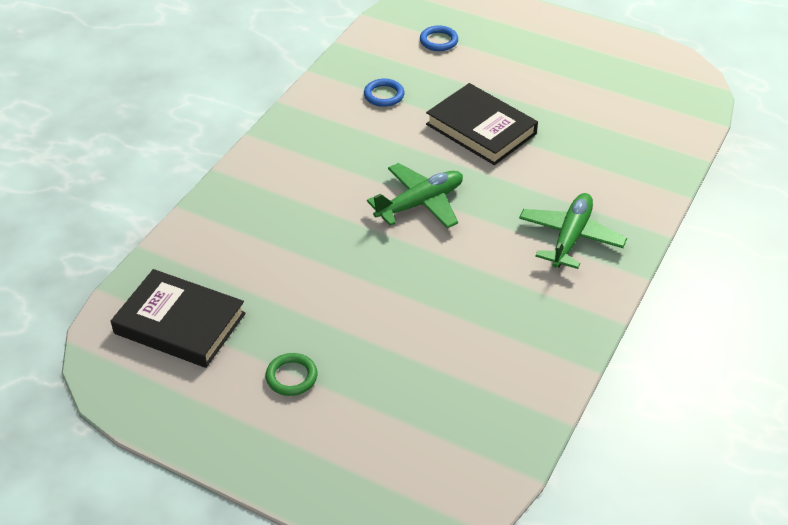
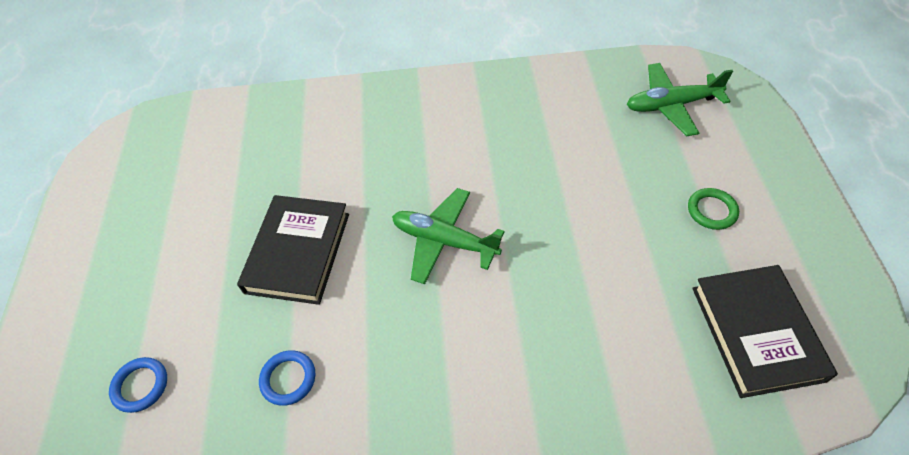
camera: 120 degrees left, 10 degrees up
(570, 237) = (407, 123): green plane -> green plane (671, 105)

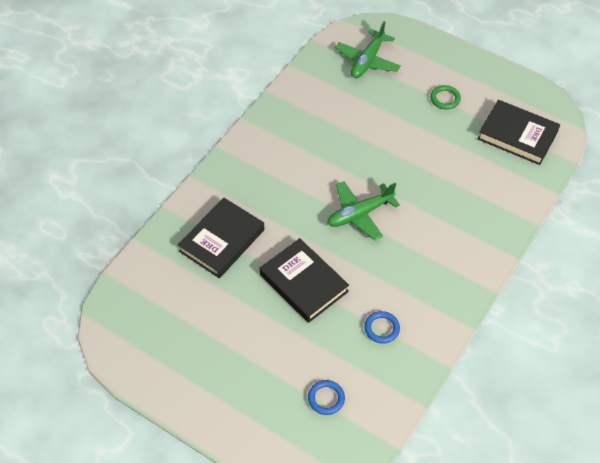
camera: 55 degrees left, 0 degrees up
(299, 147) = (222, 240): none -> black book

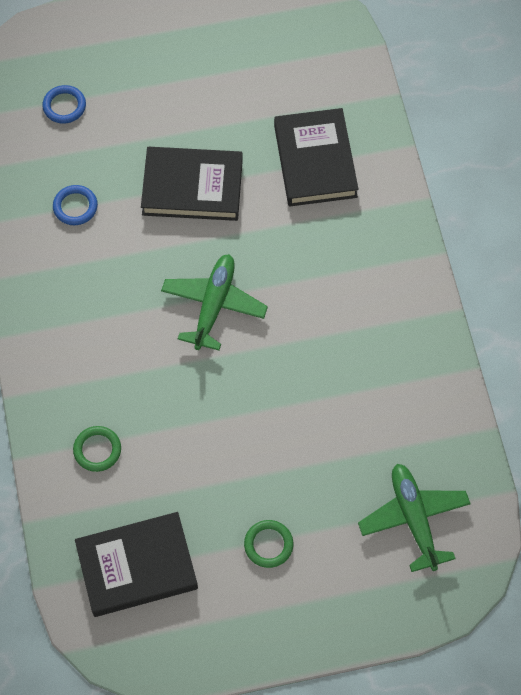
camera: 135 degrees right, 10 degrees up
(490, 196) = (97, 450): none -> green ring

